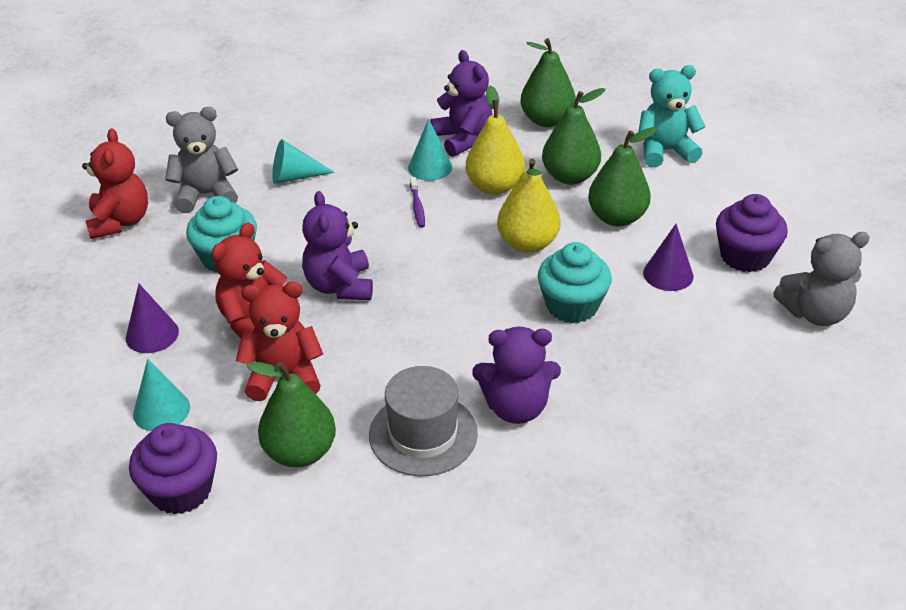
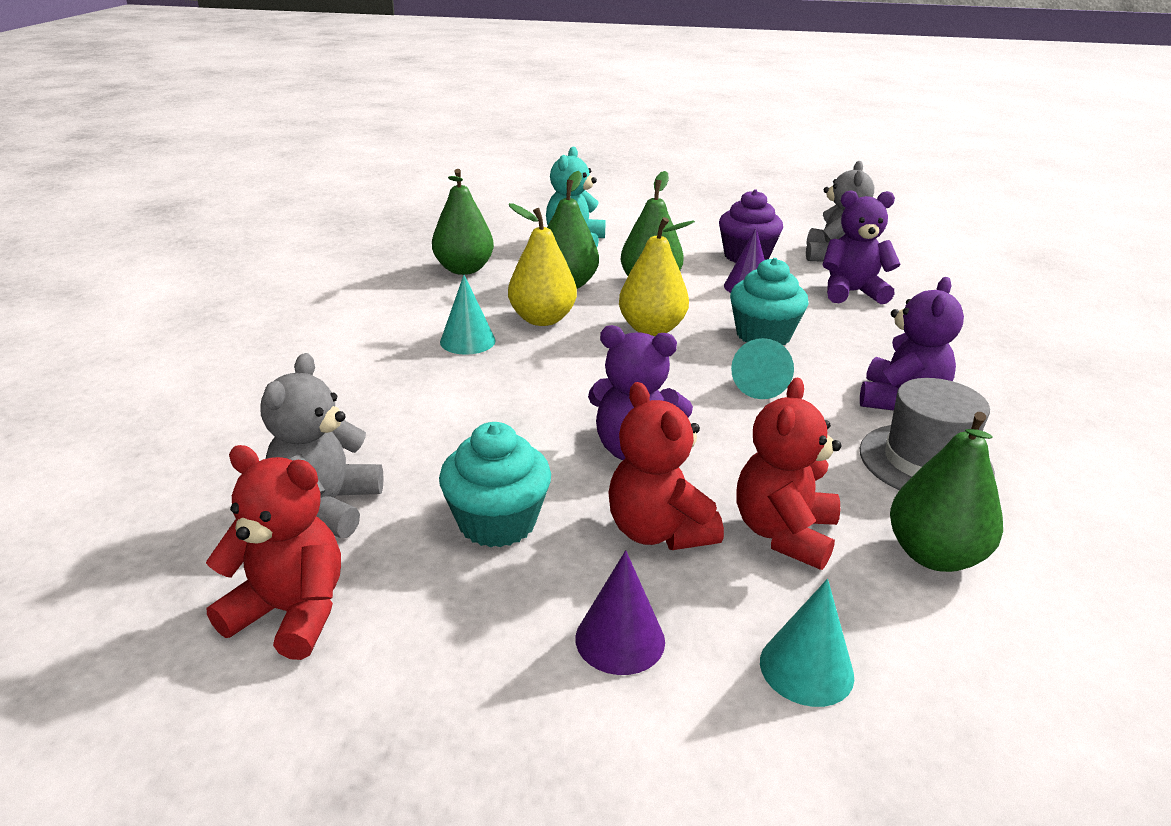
camera: 65 degrees left, 10 degrees down
(181, 490) = (990, 686): purple cupcake -> none
(295, 177) = (377, 426): turquoise cone -> turquoise cone (760, 384)
(417, 207) = (531, 366): purple toothbrush -> none
(463, 139) = (440, 312): purple teddy bear -> purple teddy bear (852, 292)

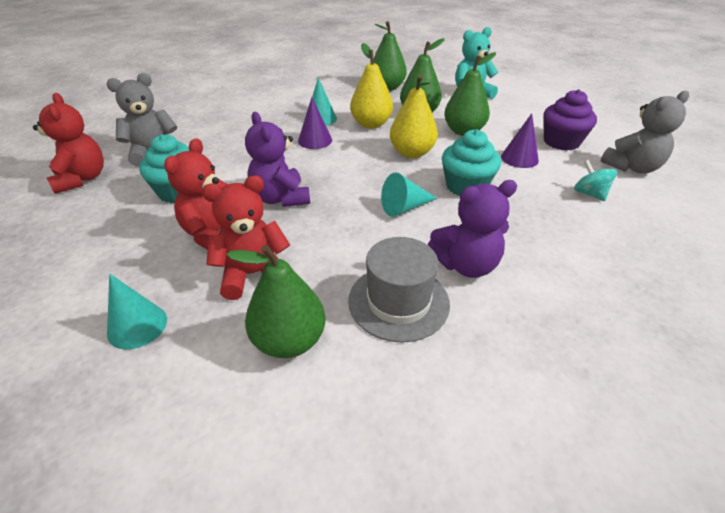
camera: 50 degrees right, 10 degrees up
(620, 639) = (119, 259): purple cone -> purple cone (315, 140)
(852, 292) = (589, 194): purple teddy bear -> turquoise spinning top

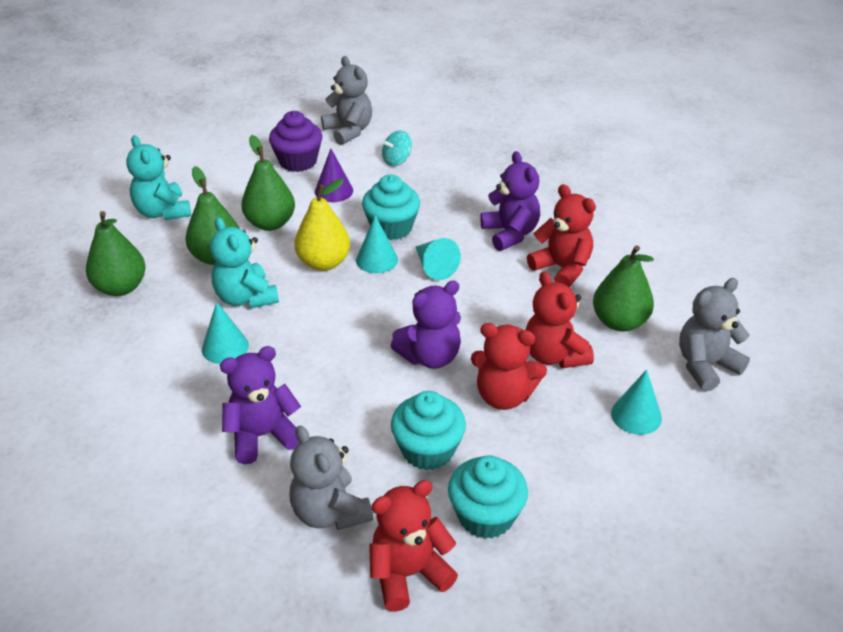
camera: 95 degrees left, 0 degrees up
(98, 213) = (486, 516): none -> turquoise cupcake
(176, 422) = (705, 366): none -> grey teddy bear
(233, 132) = (262, 435): none -> purple teddy bear
(315, 140) = (291, 345): purple cone -> none
(371, 124) = (246, 298): yellow pear -> turquoise teddy bear
(398, 301) = (562, 268): grey hat -> red teddy bear
(416, 177) = (377, 259): none -> turquoise cone

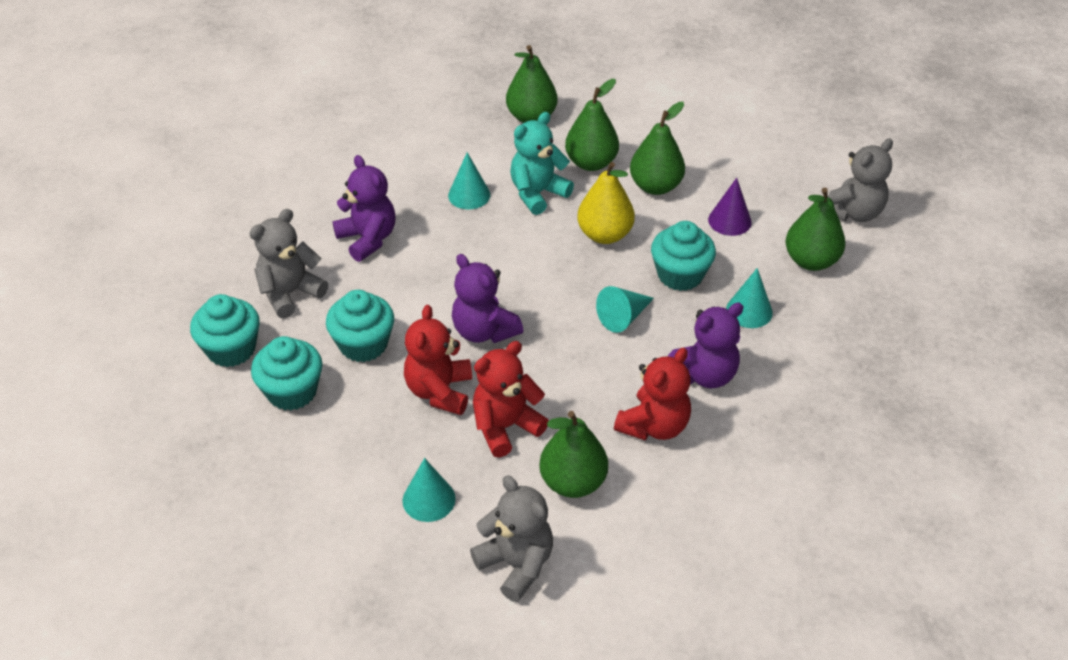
camera: 80 degrees right, 5 degrees up
(163, 212) = (647, 114): turquoise teddy bear -> none
(298, 161) = (773, 184): purple cupcake -> none
(377, 259) = (621, 272): turquoise cone -> turquoise cone (749, 311)
(397, 160) = (811, 261): turquoise spinning top -> green pear
(408, 573) = (231, 349): red teddy bear -> turquoise cupcake

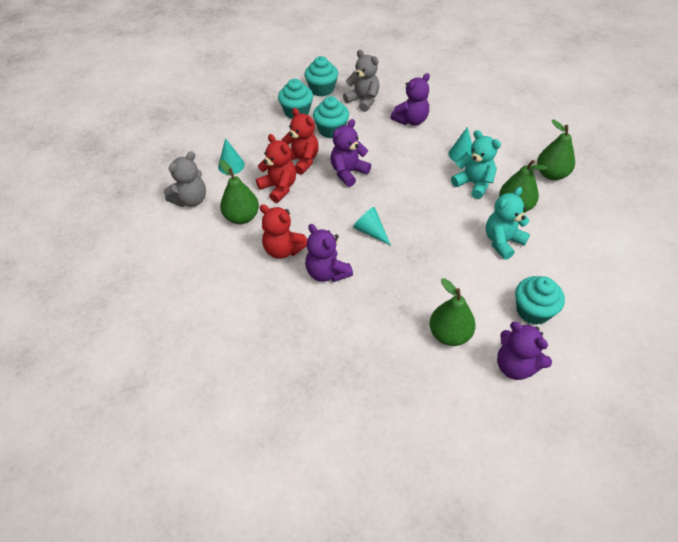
camera: 85 degrees right, 5 degrees up
(439, 391) = (302, 161): red teddy bear -> red teddy bear turned 45 degrees clockwise
(604, 235) = (444, 218): yellow pear -> none
(655, 186) = (502, 242): green pear -> turquoise teddy bear
(680, 275) = (415, 258): turquoise cupcake -> turquoise cupcake (533, 311)
(729, 221) = (479, 284): purple cone -> none
(749, 311) = (388, 296): turquoise cone -> none
(853, 212) = (515, 366): grey teddy bear -> purple teddy bear

